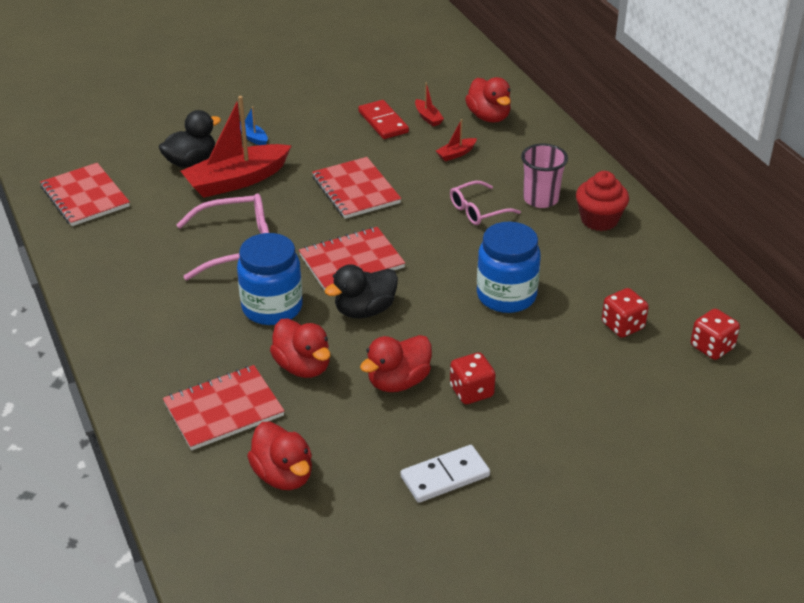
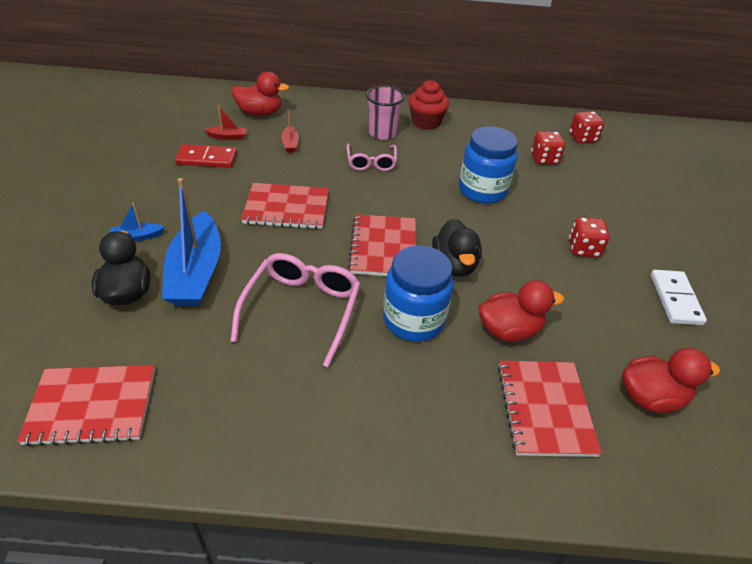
camera: 65 degrees left, 5 degrees up
(237, 181) = (196, 272): red boat -> blue boat
(398, 381) = (555, 281): red duck -> none

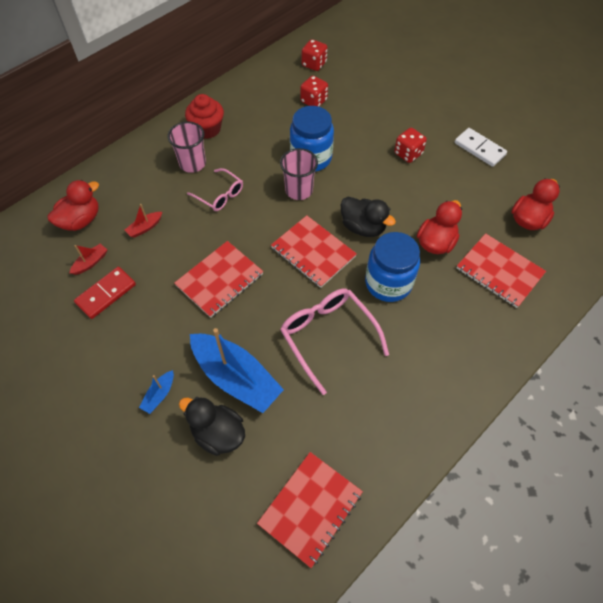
camera: 45 degrees left, 15 degrees up
(290, 144) = (145, 228): red boat -> red boat turned 105 degrees clockwise
(438, 202) = (299, 190): none -> pink cup

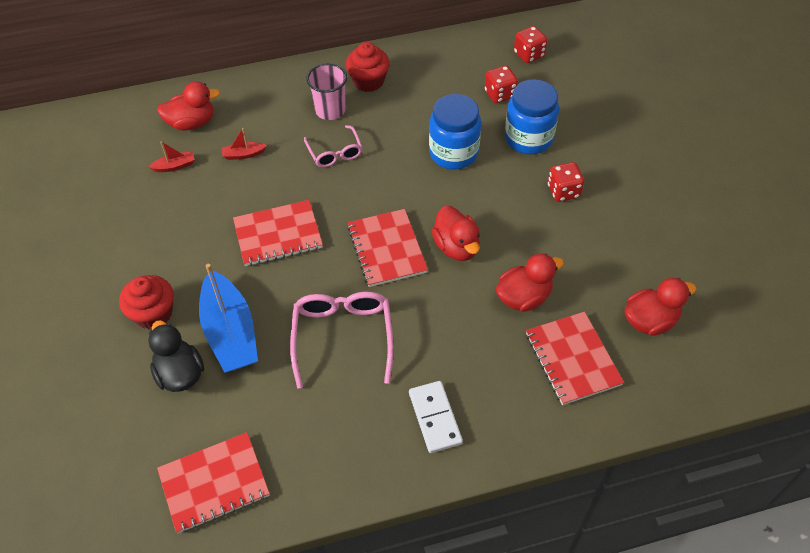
camera: 30 degrees right, 5 degrees down
(106, 294) = (169, 201): red domino -> none
(159, 395) = (153, 314): blue boat -> red cupcake
(299, 190) = (417, 181): pink cup -> none
(363, 227) = (456, 247): black duck -> red duck
(388, 283) = (441, 314): blue jar -> blue jar (528, 138)
(479, 149) = (651, 220): white domino -> white domino (435, 418)

